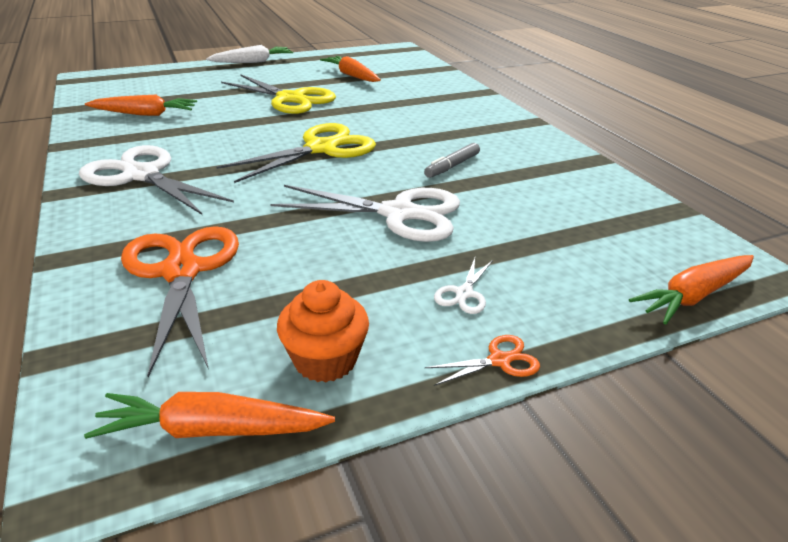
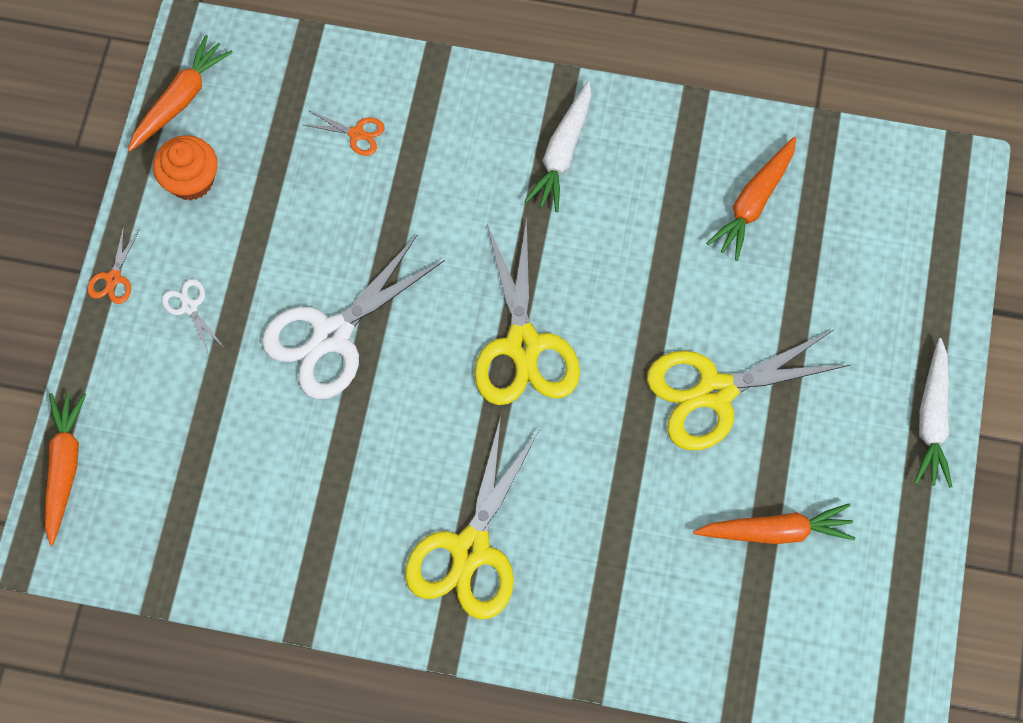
camera: 125 degrees right, 35 degrees up
(142, 175) = (562, 153): white scissors -> white carrot
(181, 271) = (357, 134): orange scissors -> orange scissors, size x0.43
(452, 166) = (391, 452): grey marker -> none
(471, 129) = (470, 550): none -> yellow scissors

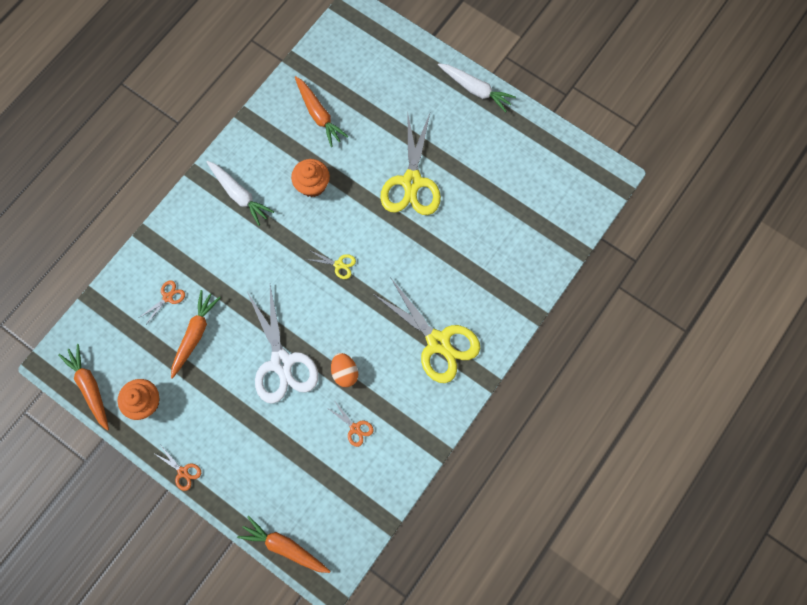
camera: 65 degrees left, 5 degrees up
(189, 307) = (223, 435): white scissors -> none
(279, 486) = (355, 428): none -> orange scissors
(358, 432) = (345, 372): none -> orange egg
(523, 345) = (339, 264): yellow scissors -> yellow scissors, size x0.43
(632, 248) = (312, 185): none -> orange cupcake
(776, 531) = (498, 188): orange carrot -> orange carrot (195, 334)

